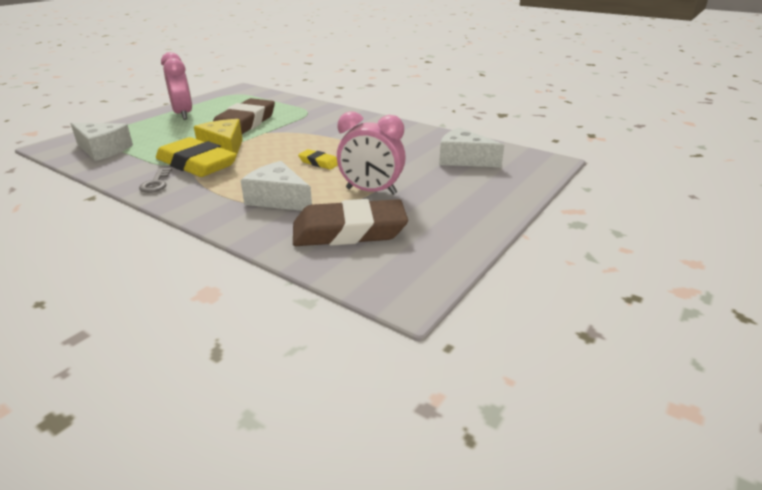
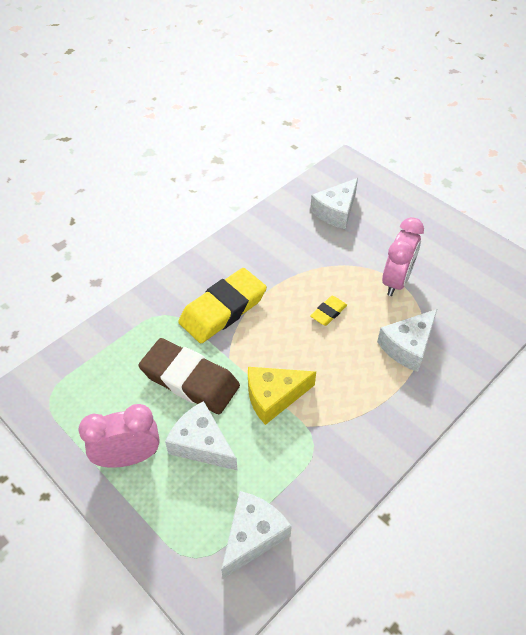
camera: 80 degrees left, 20 degrees up
(156, 183) = (364, 453): grey key -> none
(186, 131) = (201, 444): none -> white cheese
(197, 164) = (316, 420): yellow eraser -> yellow eraser (223, 309)
(349, 231) = (465, 302): brown eraser -> none

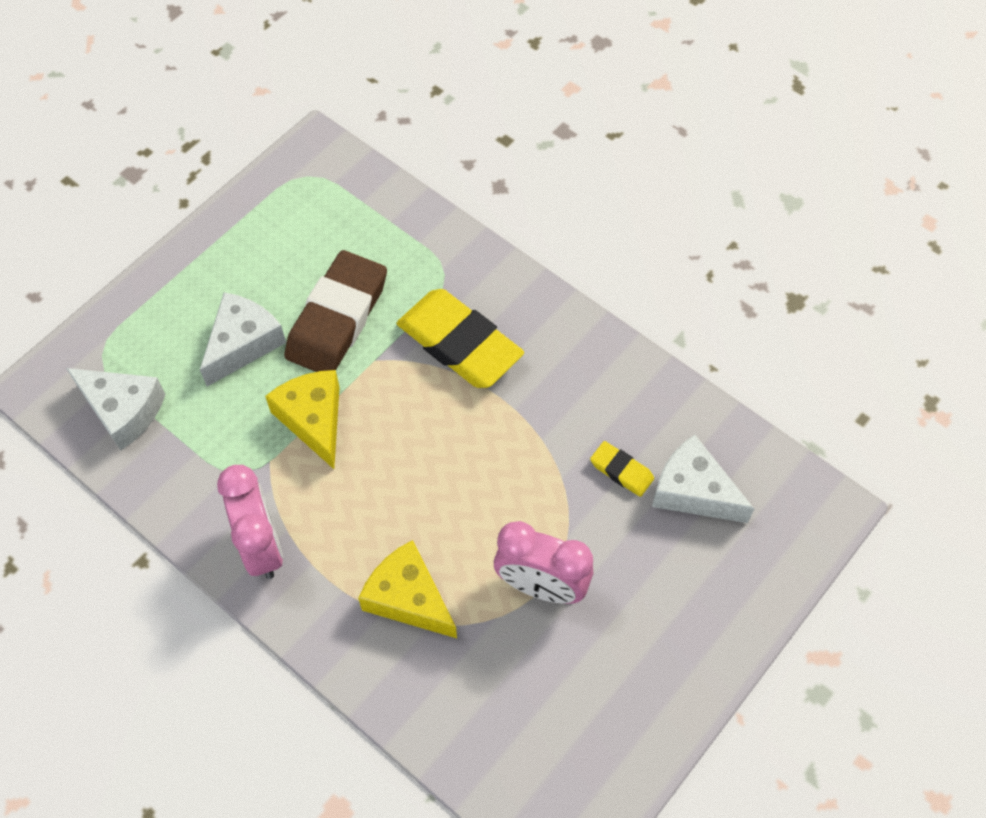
camera: 85 degrees right, 10 degrees up
(128, 457) = (226, 271): pink clock -> pink clock (261, 546)
(328, 312) = (465, 484): yellow eraser -> yellow eraser (621, 471)
(408, 346) = (408, 598): white cheese -> yellow cheese

